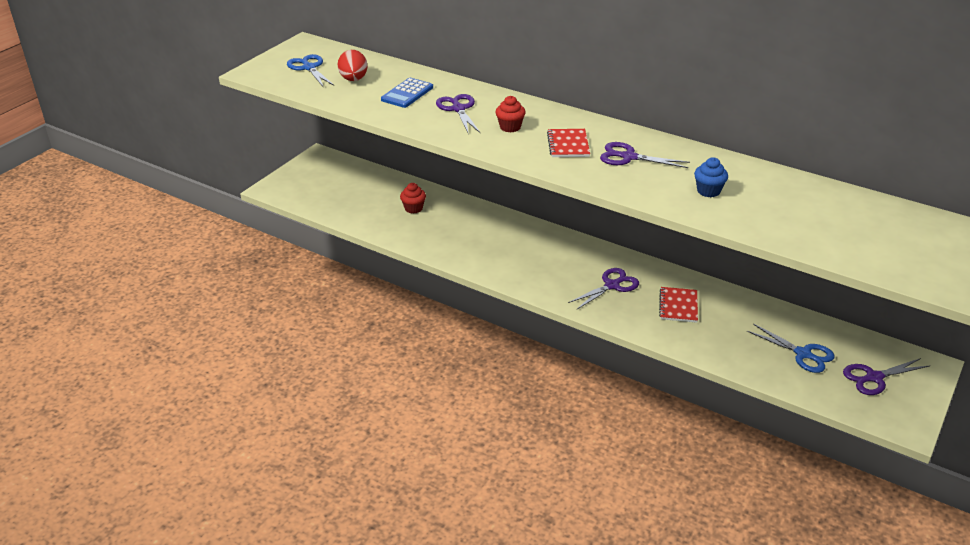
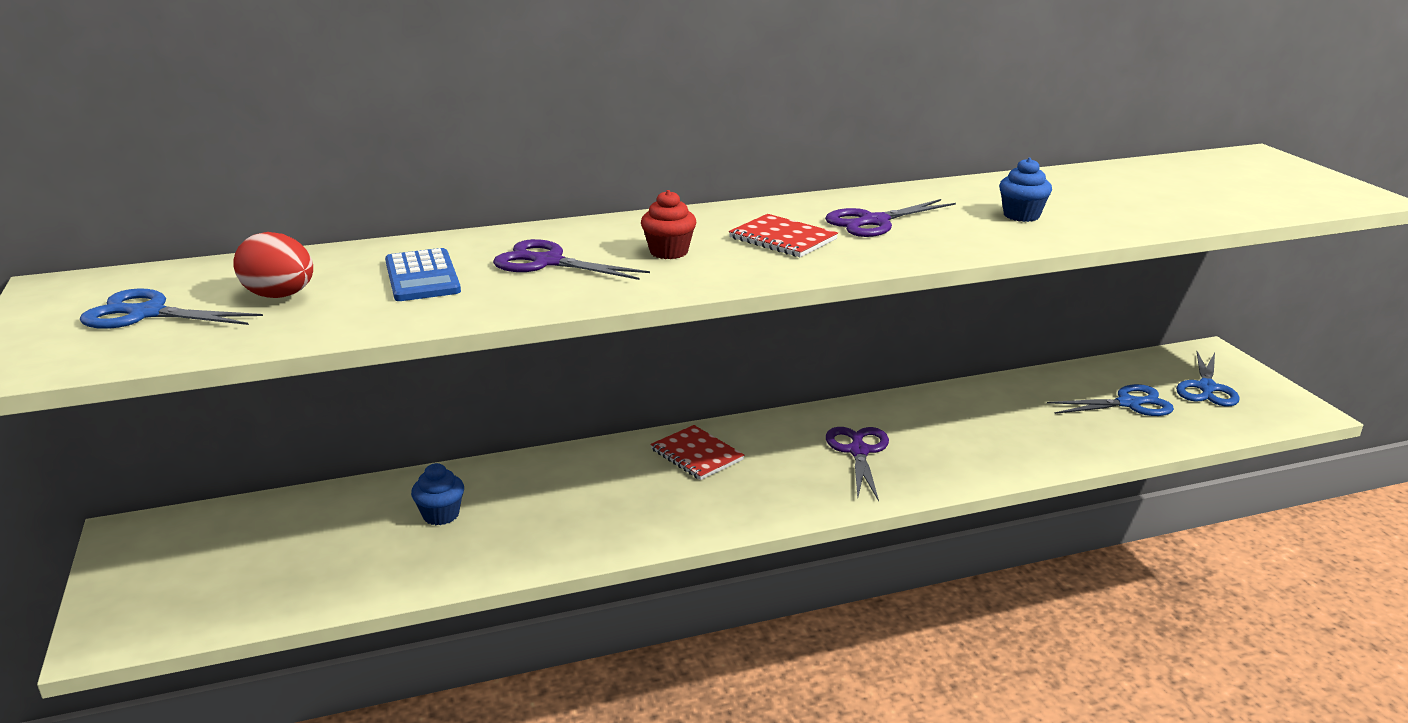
camera: 50 degrees left, 10 degrees down
(413, 208) = (441, 515): red cupcake -> blue cupcake
(678, 306) = (956, 430): red notebook -> red notebook (696, 455)
(874, 377) = (1206, 388): purple scissors -> blue scissors

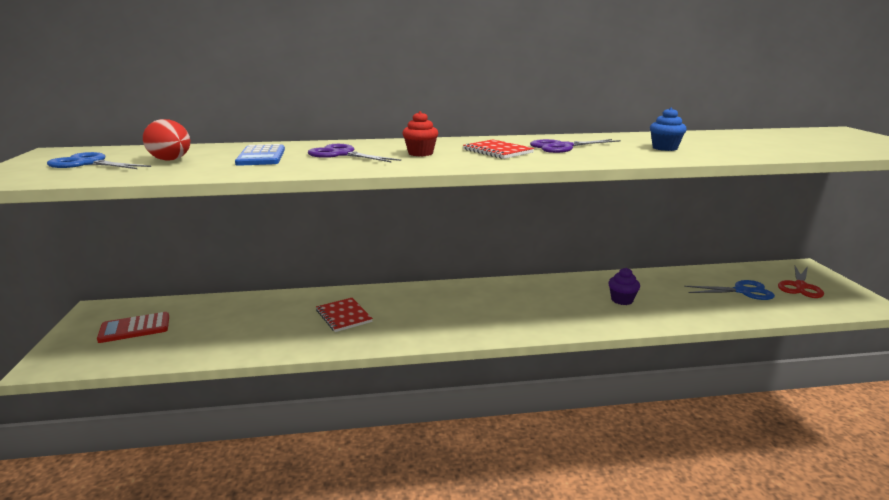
camera: 10 degrees right, 5 degrees down
(215, 560) = (135, 328): none -> red calculator
(441, 515) = (276, 316): blue cupcake -> none
(696, 455) = (445, 297): red notebook -> red notebook (343, 316)
(858, 451) = (550, 304): purple scissors -> none
(962, 435) = (622, 300): none -> purple cupcake
(1206, 388) = (800, 286): blue scissors -> red scissors

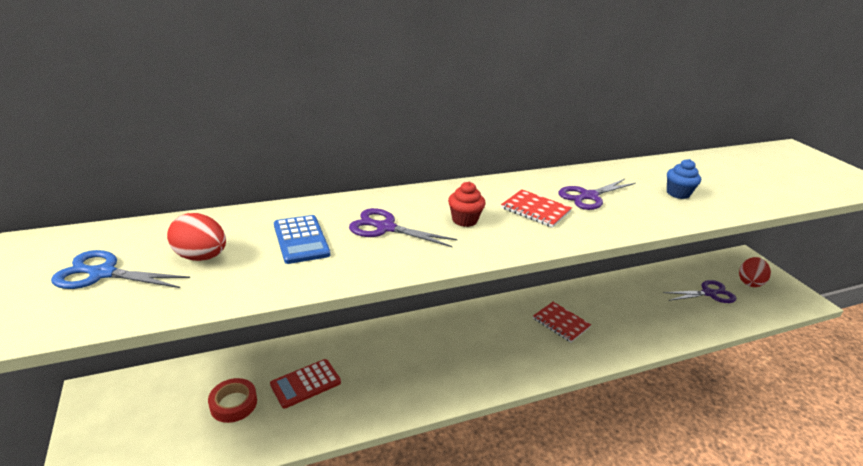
camera: 15 degrees left, 10 degrees up
(135, 328) = (155, 417): red calculator -> red calculator (306, 383)
(204, 326) = (233, 404): none -> red tape
(343, 316) = (374, 369): red notebook -> red notebook (561, 323)
(622, 300) = (618, 316): purple cupcake -> none
(742, 291) = (709, 293): blue scissors -> purple scissors
(800, 286) = (749, 282): red scissors -> red egg

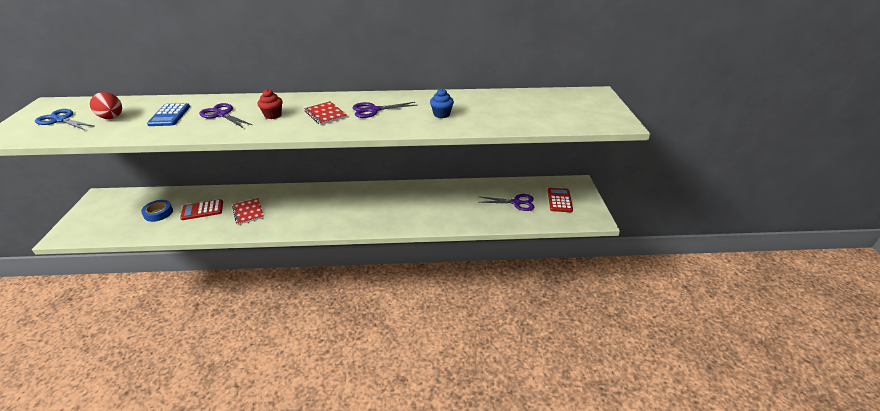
camera: 20 degrees right, 5 degrees up
(233, 404) = (158, 213): red tape -> blue tape
(561, 323) = (385, 204): red notebook -> red notebook (248, 212)
(749, 282) = (559, 200): red egg -> red calculator

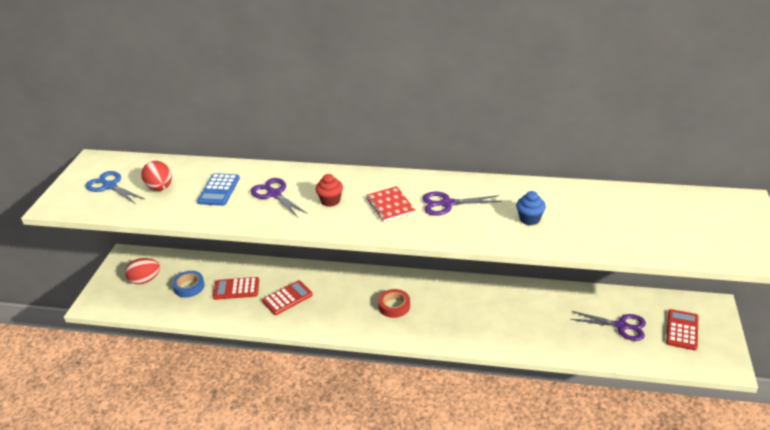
camera: 15 degrees right, 0 degrees up
(117, 212) = (145, 280): none -> red egg
(248, 212) = (287, 298): red notebook -> red calculator
(340, 208) = (394, 306): none -> red tape

